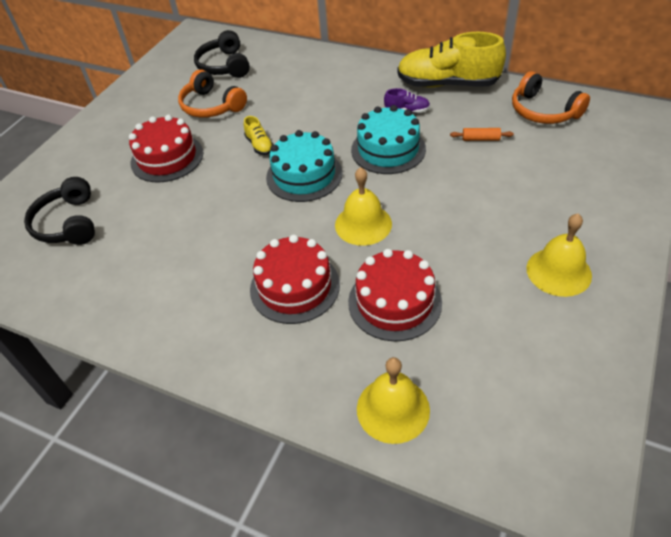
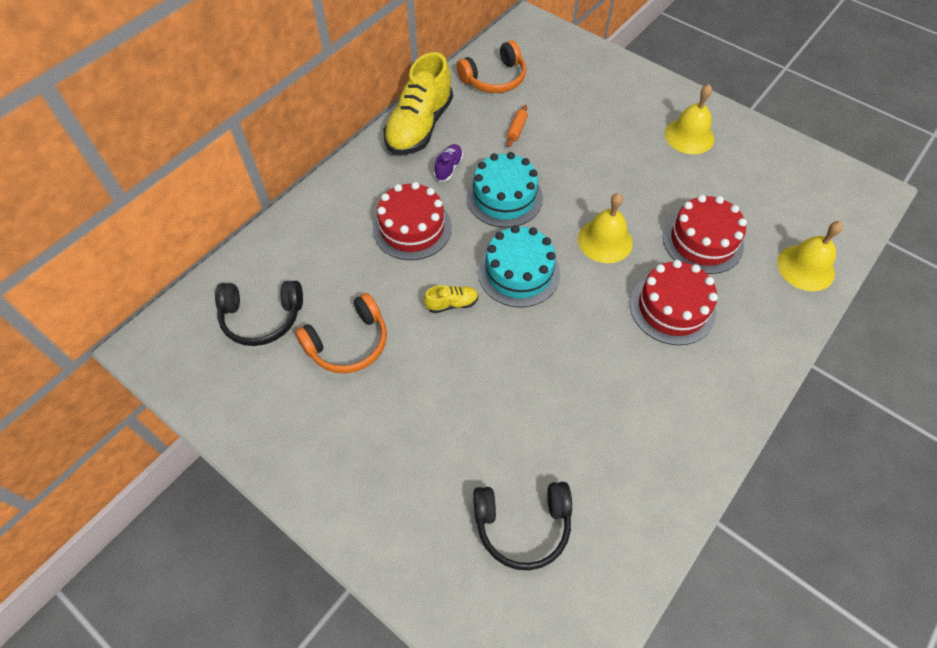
camera: 80 degrees left, 10 degrees up
(167, 158) = (435, 403): red cake -> red cake (412, 228)

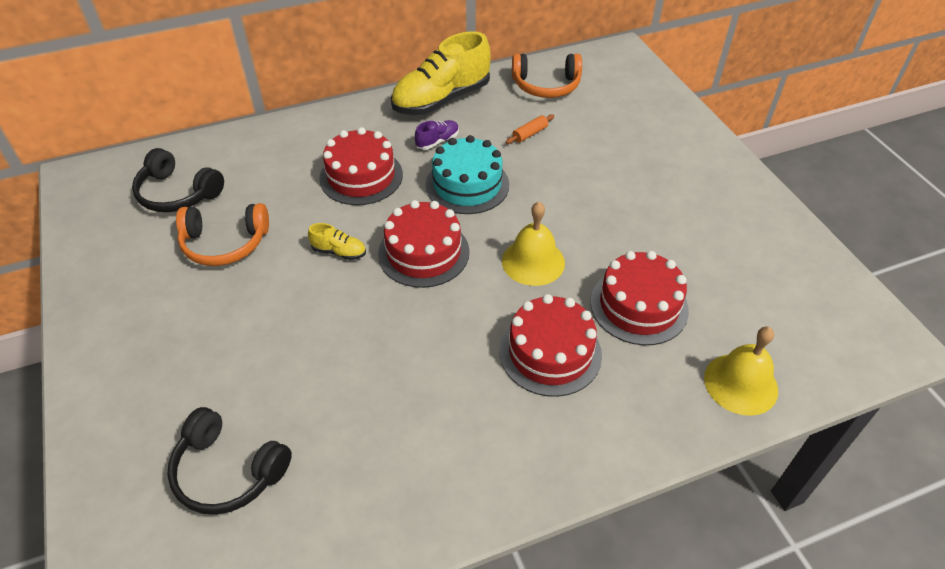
camera: 30 degrees right, 10 degrees down
(519, 272) = (423, 252): turquoise cake -> red cake
(689, 136) = (708, 204): yellow bell -> none

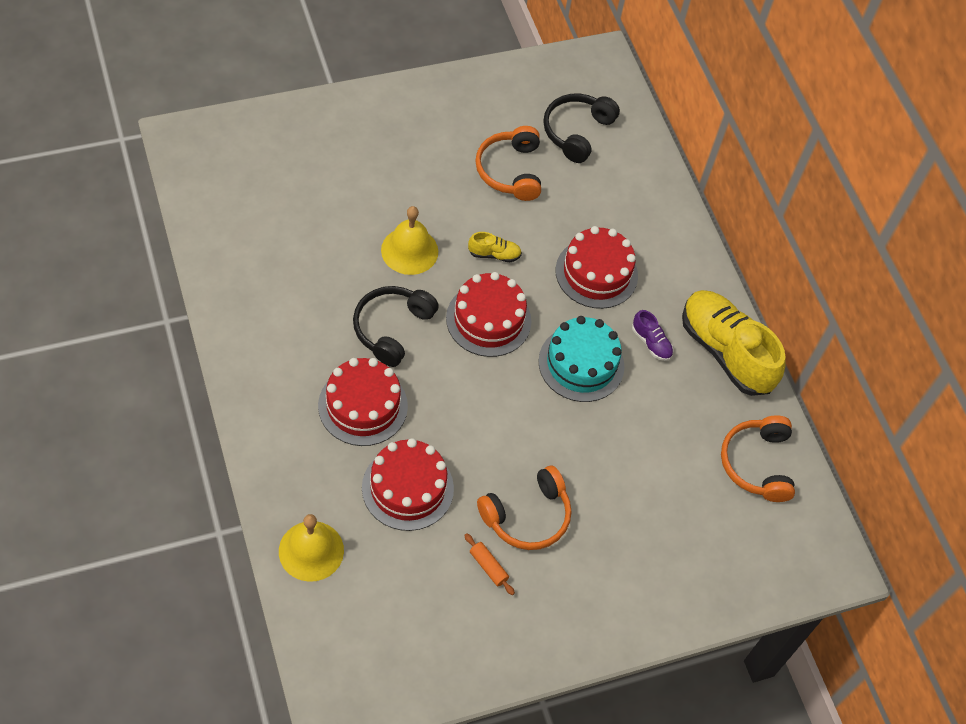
camera: 85 degrees right, 10 degrees up
(228, 471) = (284, 188): black headphones -> black headphones (392, 328)
(339, 252) = (494, 254): yellow shoe -> yellow shoe turned 105 degrees counterclockwise
(530, 134) = (664, 433): orange rolling pin -> orange rolling pin (488, 567)
(533, 261) = (470, 408): yellow bell -> yellow bell (409, 250)
(639, 216) = (527, 516): none -> orange headphones

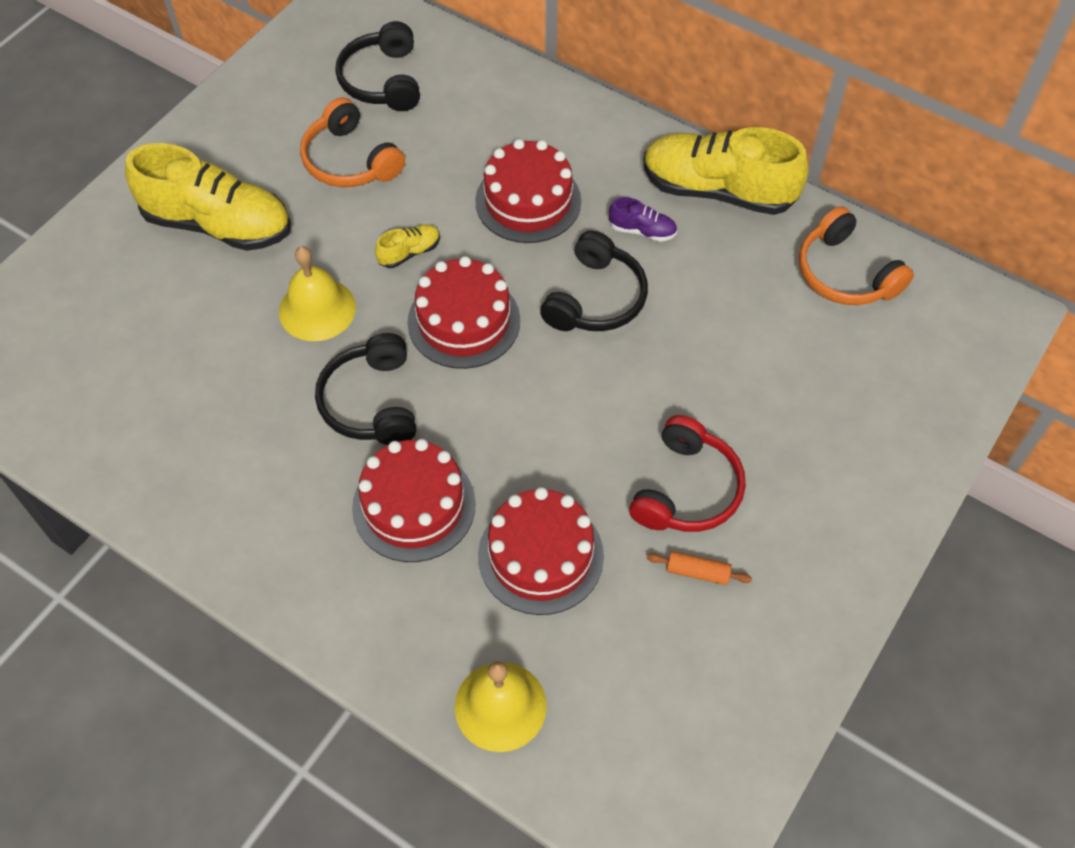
camera: 30 degrees left, 0 degrees up
(397, 158) = (218, 224): none -> yellow shoe
(527, 516) = (687, 489): orange headphones -> red headphones
(581, 364) = (596, 298): turquoise cake -> black headphones

